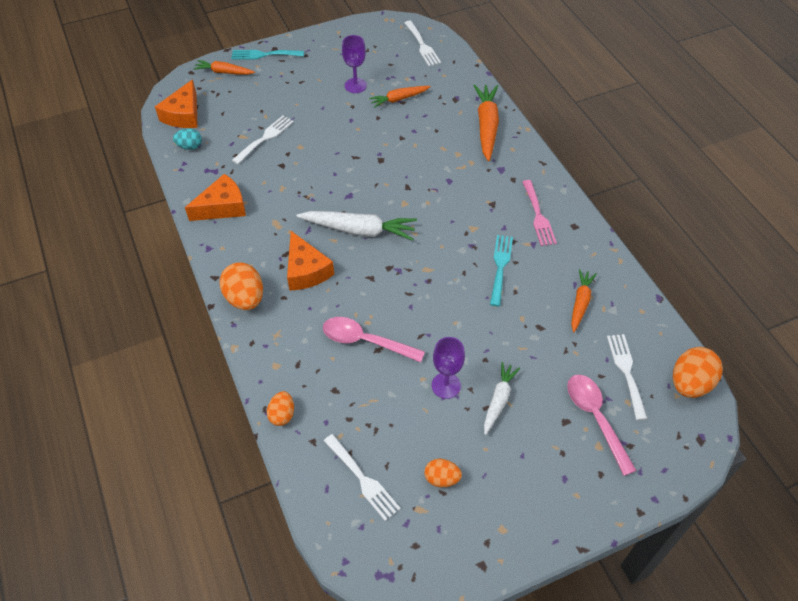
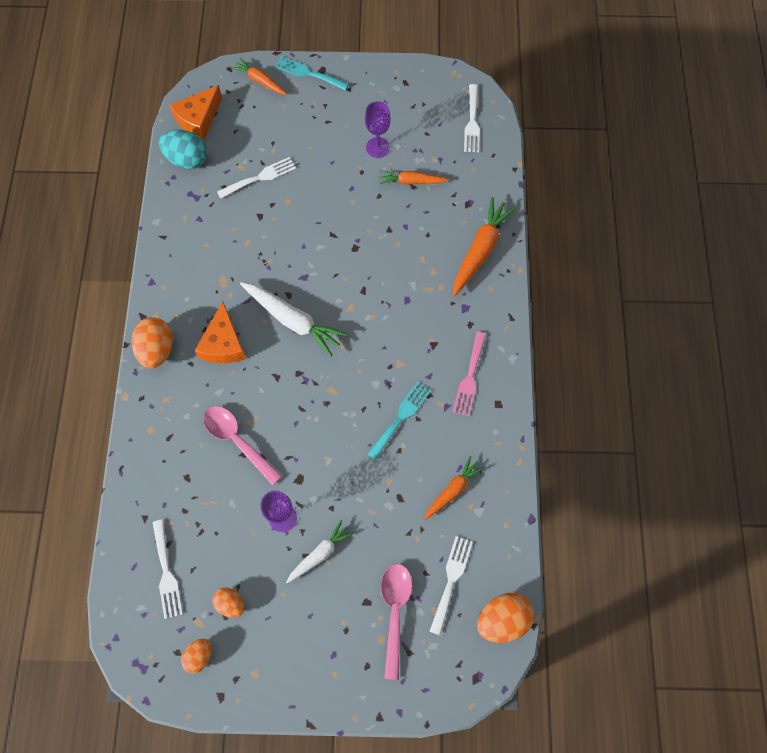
camera: 25 degrees right, 15 degrees up
(190, 146) = (187, 159): turquoise egg -> turquoise egg, size x1.70
(222, 207) = (184, 242): orange cheese -> none
(282, 415) = (132, 481): orange egg -> orange egg (199, 656)

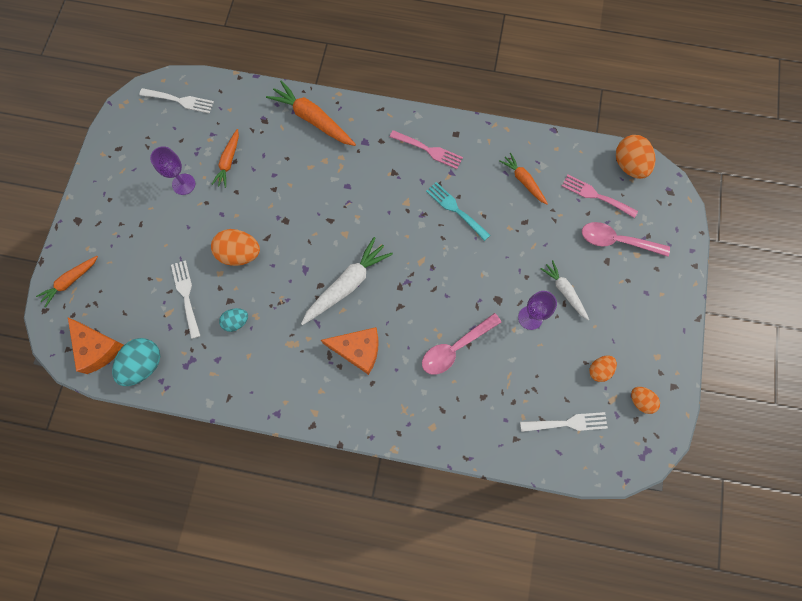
camera: 80 degrees left, 5 degrees up
(157, 350) = (352, 413): orange egg -> orange egg (240, 254)
(239, 227) = (236, 322): none -> turquoise egg
(308, 73) = (77, 234): turquoise fork -> none
(451, 580) = (595, 195): white fork -> pink fork

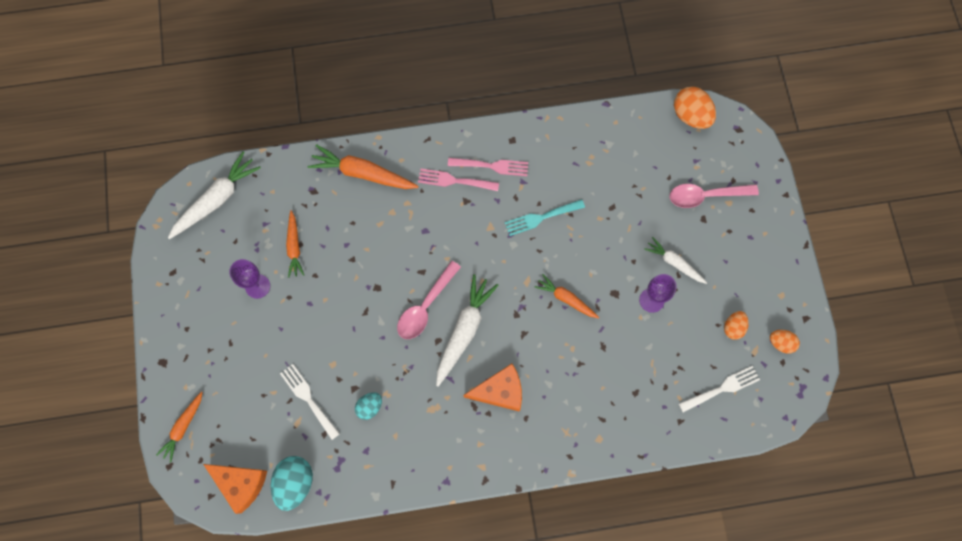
camera: 20 degrees left, 0 degrees up
(180, 101) = (217, 199): white fork -> white carrot
(240, 254) = (345, 337): orange egg -> none
(455, 209) = (541, 218): turquoise fork -> turquoise fork turned 45 degrees counterclockwise
(455, 348) = (592, 355): pink spoon -> pink spoon (425, 306)
(523, 181) = (596, 166): orange carrot -> orange carrot (566, 299)
(595, 195) = (670, 157): pink fork -> pink fork (454, 181)

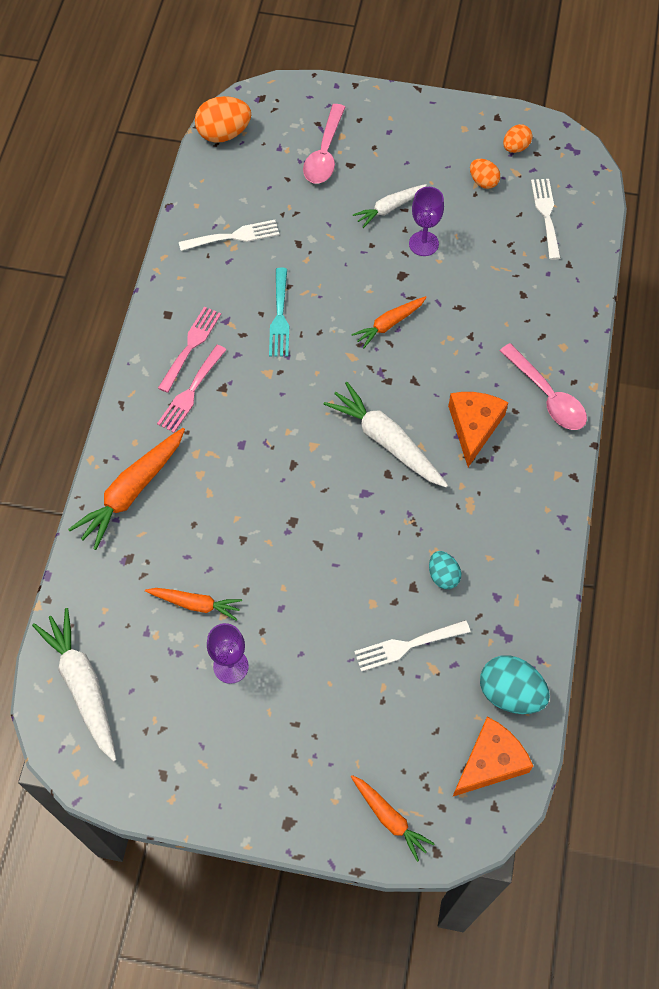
camera: 70 degrees left, 10 degrees down
(425, 306) = (339, 474): pink spoon -> pink spoon (547, 396)
(598, 159) = (234, 236): none -> white fork

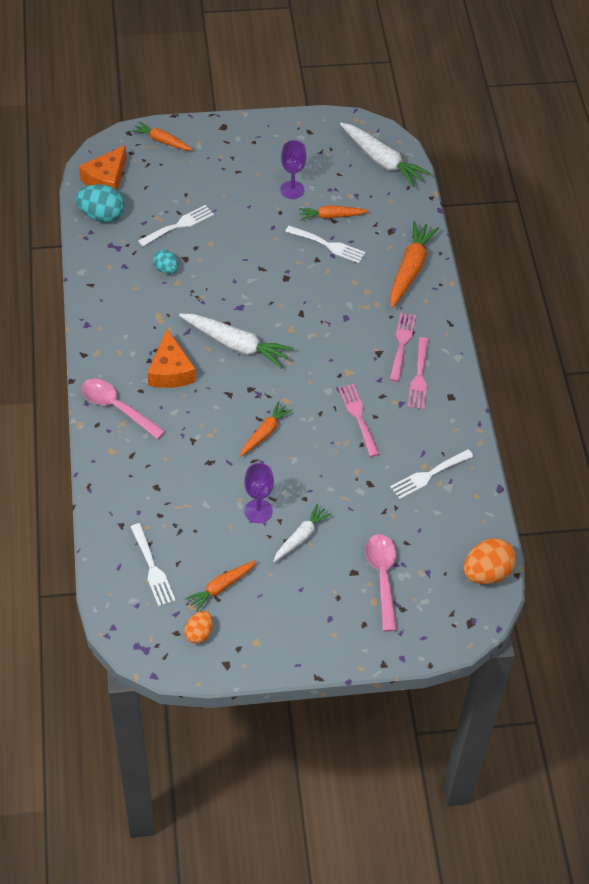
camera: 160 degrees right, 10 degrees down
(219, 557) = (328, 245): none -> white fork
(280, 317) = (358, 417): turquoise fork -> pink fork
(483, 182) = (221, 587): orange egg -> orange carrot

